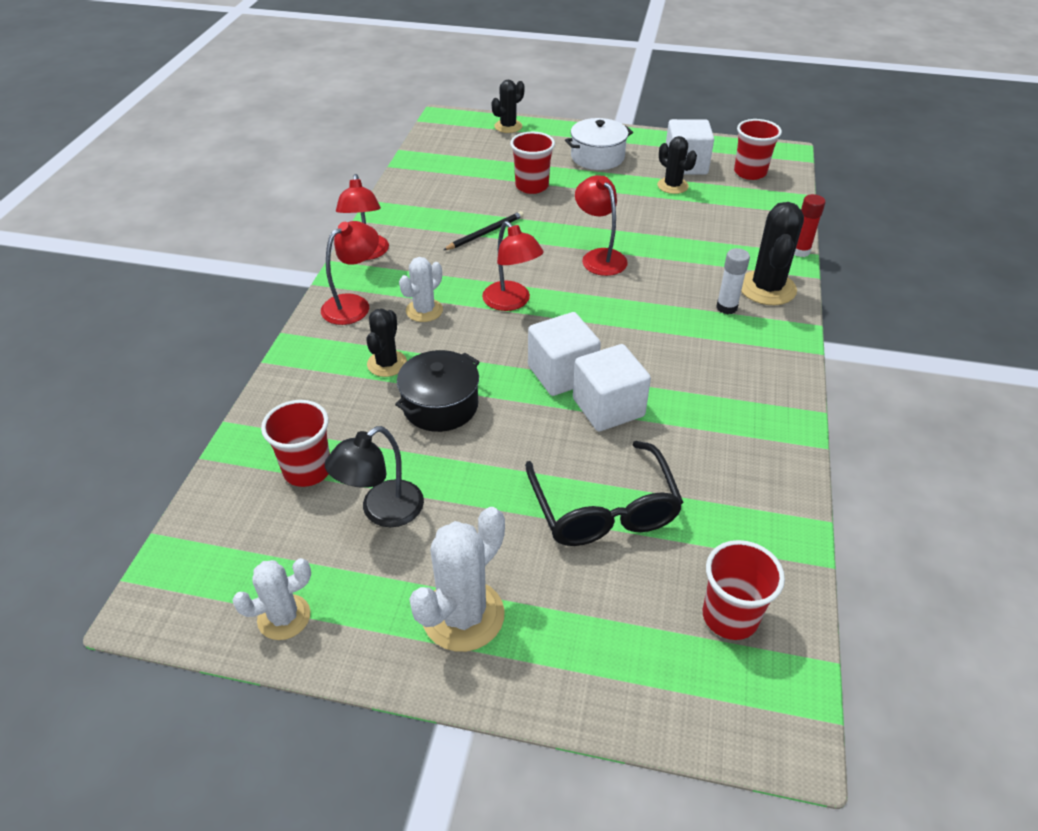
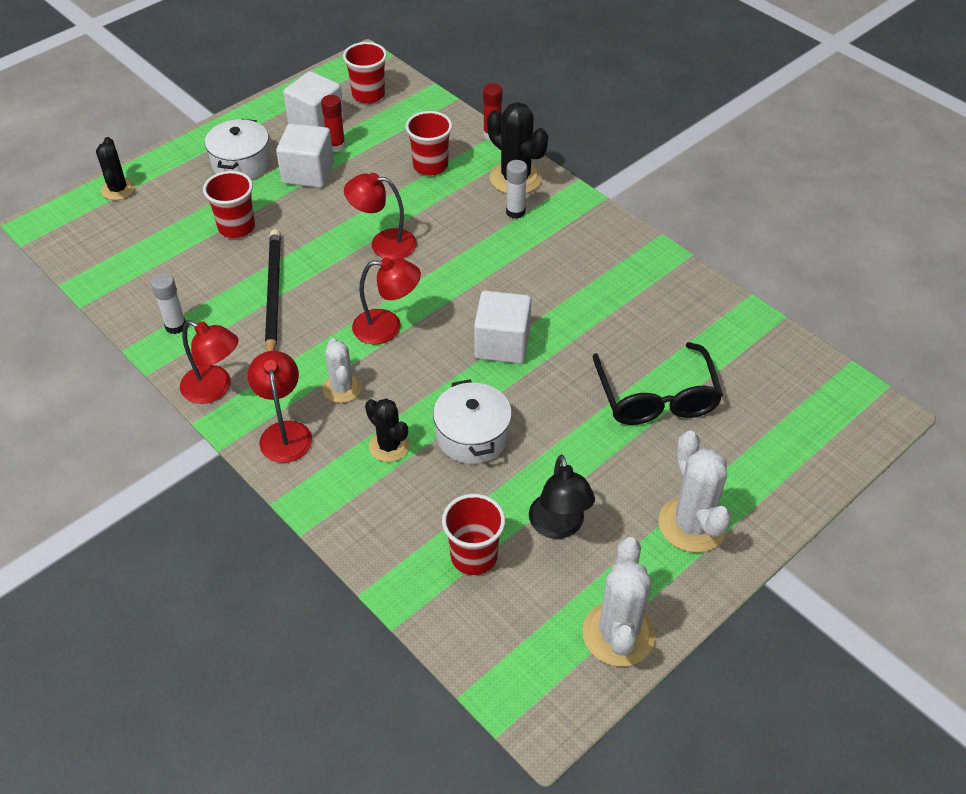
camera: 55 degrees left, 5 degrees up
(284, 617) = (618, 634): white cactus -> white cactus, size x1.58
(408, 209) = (176, 326): none -> white glue stick
(440, 405) = (472, 435): black pot -> white pot
(485, 233) = (273, 294): black pencil -> black pencil, size x1.63
(604, 509) = (656, 397): black glasses -> black glasses turned 60 degrees clockwise
(608, 407) = (561, 339): white cube -> white cube (308, 173)
(672, 186) = (336, 146): black cactus -> red glue stick
(730, 616) = (788, 387): red cup -> red cup (430, 166)

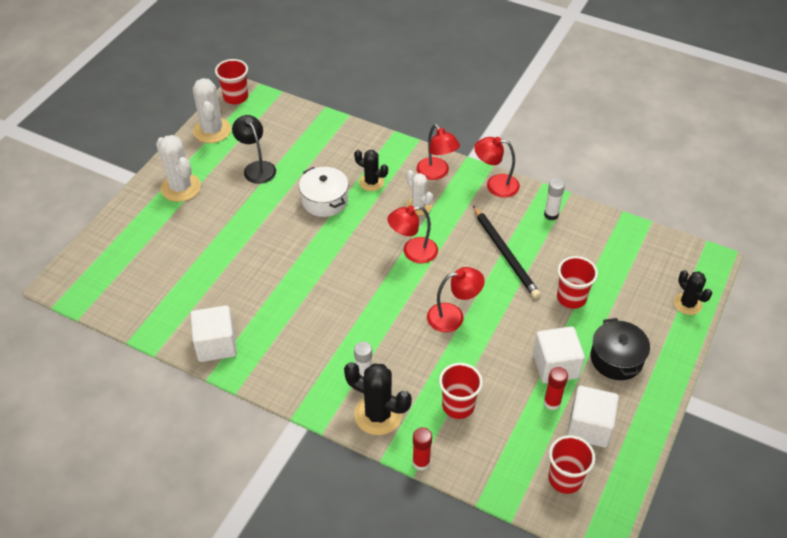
camera: 160 degrees right, 0 degrees up
(241, 163) = (616, 359): white pot -> black pot
(474, 556) = (298, 143): red cup -> red cup (236, 97)
(502, 344) = (329, 262): white cube -> white cube (216, 345)
(656, 397) = (214, 254): black glasses -> none

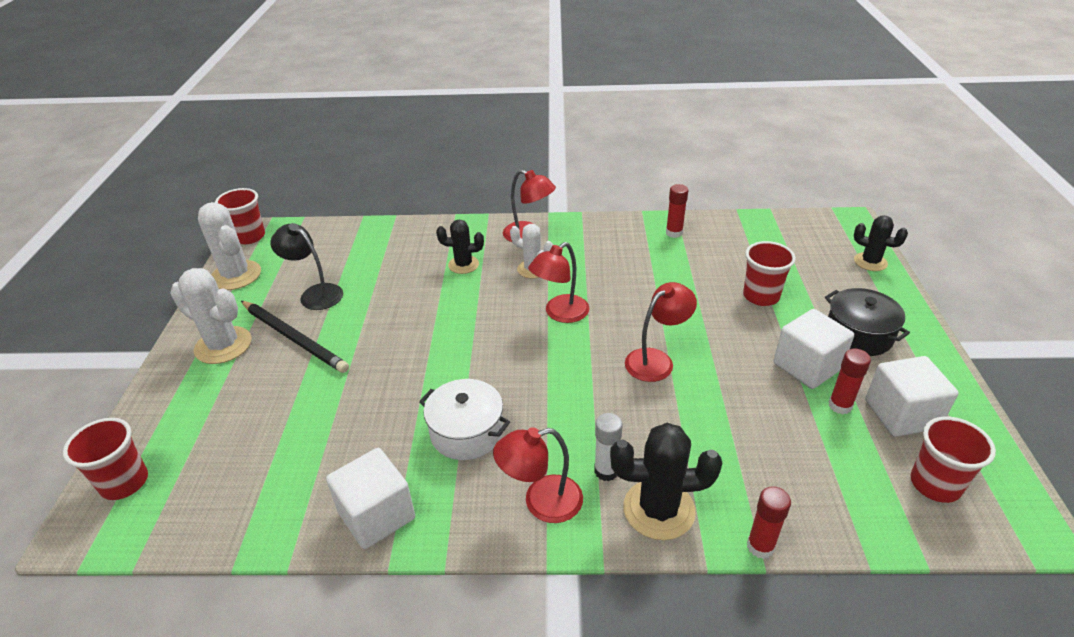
camera: 25 degrees left, 10 degrees down
(324, 200) = (420, 299): white pot -> white pot (466, 432)
(458, 406) = (744, 455): red cup -> red cup (125, 482)
(495, 185) = (597, 226): red lamp -> red lamp (541, 502)
(505, 254) = (660, 281): black pencil -> black pencil (294, 338)
(551, 215) = (674, 233): white glue stick -> red glue stick

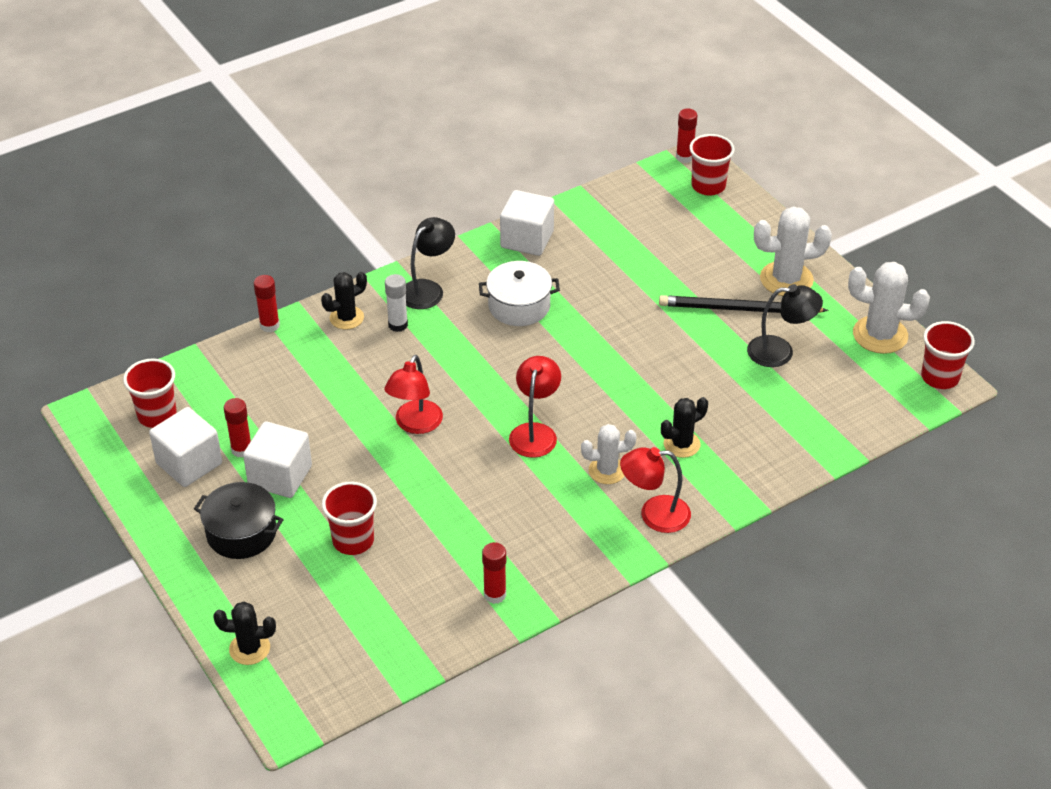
camera: 145 degrees right, 5 degrees up
(81, 542) = (684, 157): none -> red glue stick
(541, 502) = (427, 289): red lamp -> black lamp
(659, 509) = (346, 318): black cactus -> black cactus, size x0.63

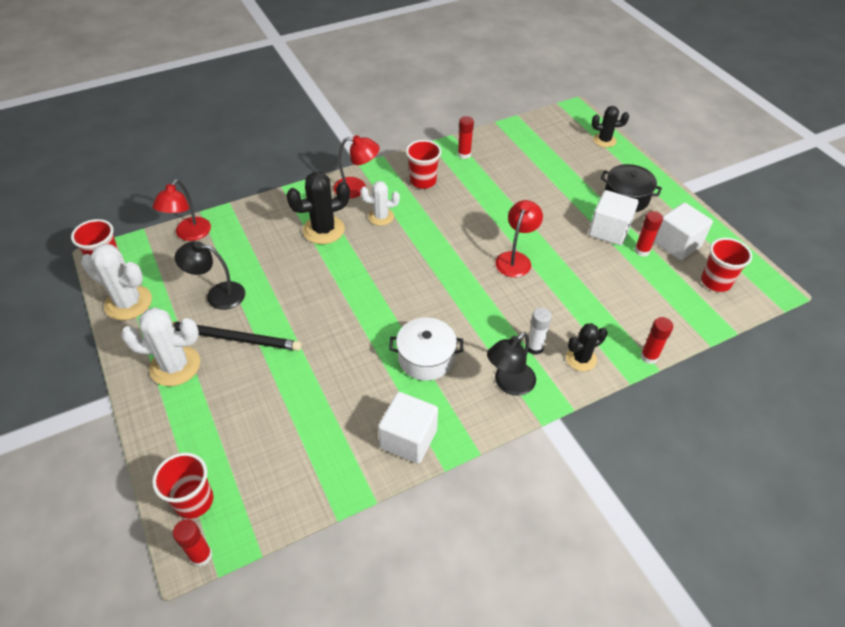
camera: 175 degrees left, 5 degrees up
(353, 540) = (552, 188): red cup -> red cup (423, 181)
(535, 432) = (427, 246): red lamp -> red lamp (189, 234)
(681, 444) = (323, 230): black cactus -> black cactus, size x1.58

